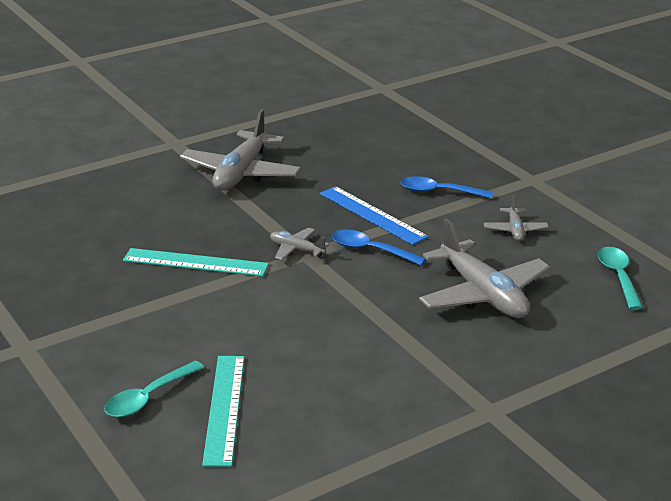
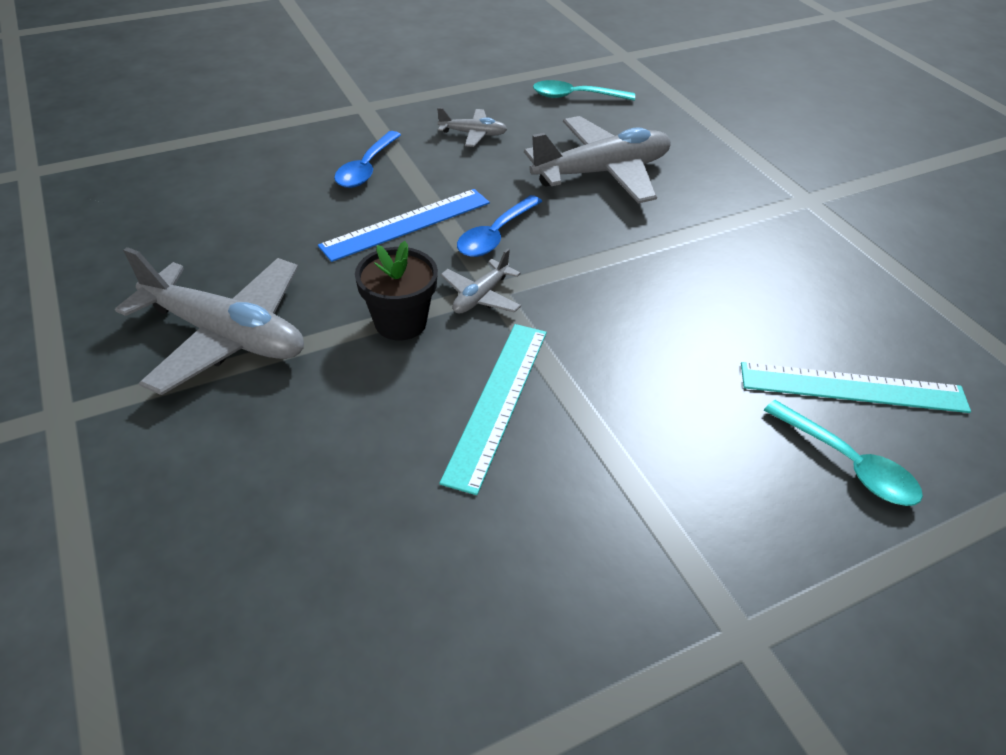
camera: 85 degrees left, 15 degrees up
(263, 224) = (400, 322): none -> black flower pot

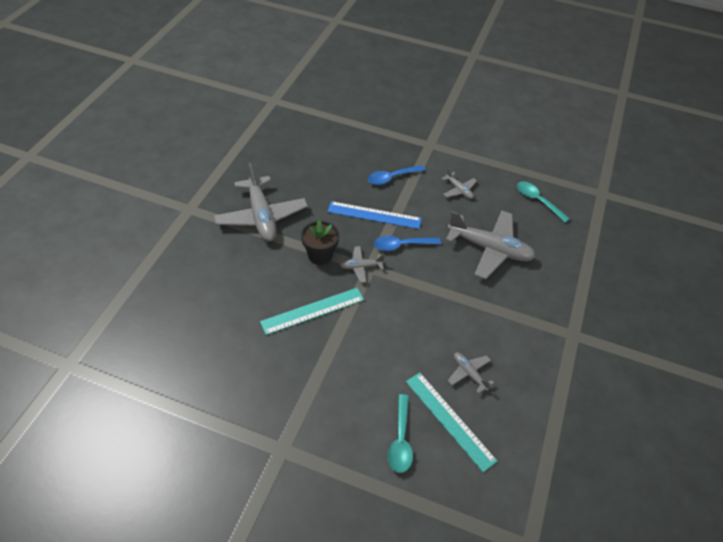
camera: 45 degrees right, 5 degrees up
(787, 318) = (469, 373): none -> grey plane

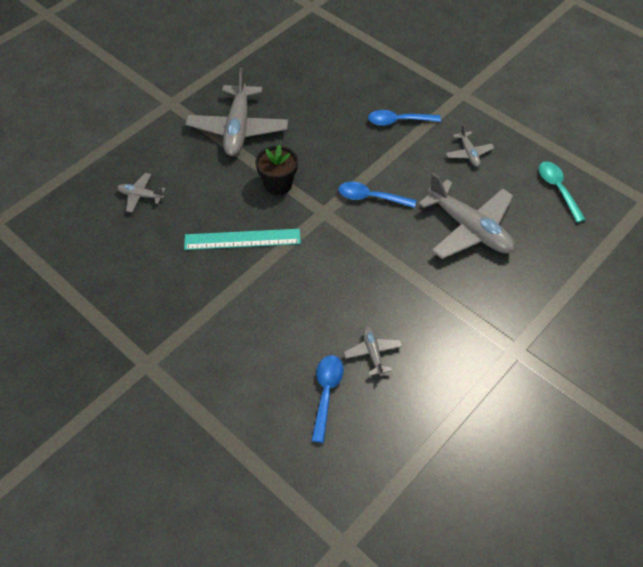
camera: 25 degrees right, 5 degrees up
(361, 267) = (315, 208): grey plane -> grey plane (141, 196)
(374, 215) = (357, 157): blue ruler -> none
(400, 440) = (265, 395): turquoise spoon -> none
(449, 420) = (326, 393): turquoise ruler -> blue spoon

